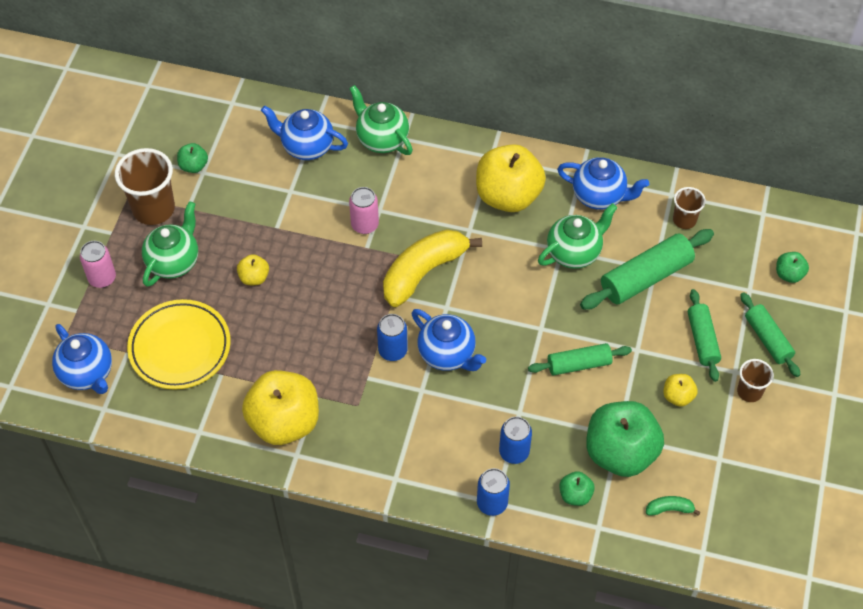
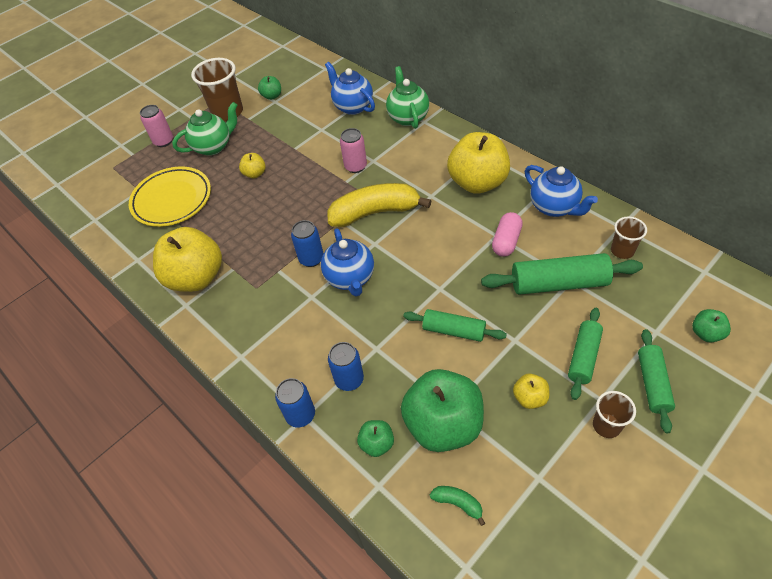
camera: 35 degrees right, 5 degrees down
(87, 373) = (105, 194): blue teapot -> none
(574, 252) = (506, 241): green teapot -> pink capsule

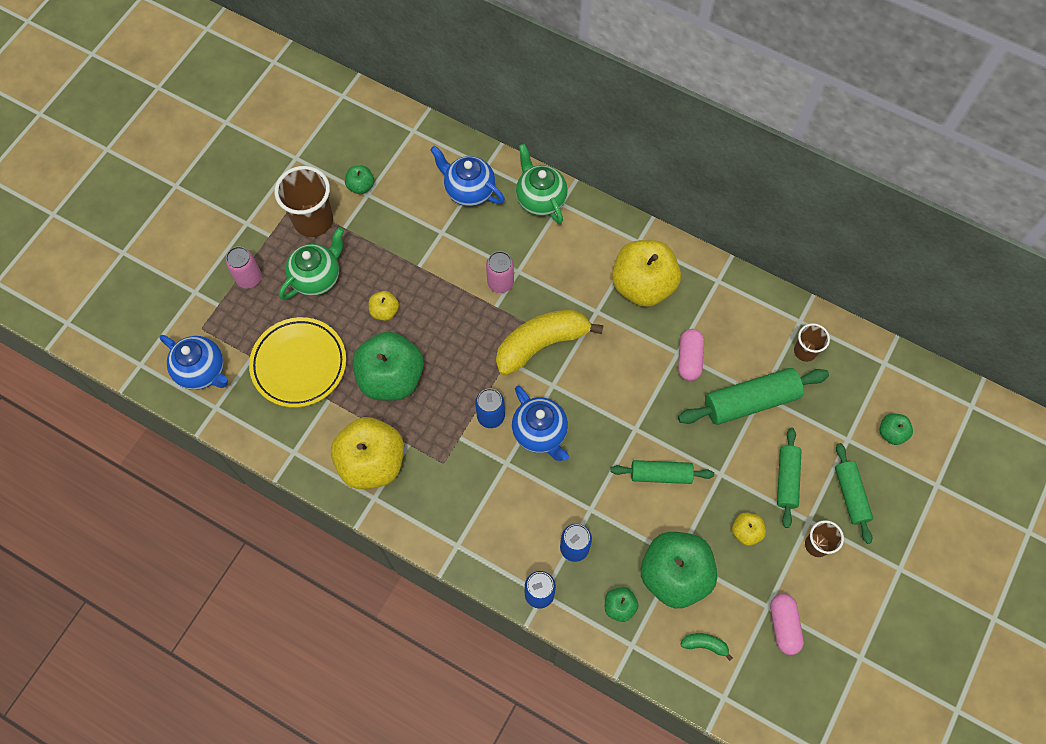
camera: 20 degrees left, 15 degrees up
(240, 219) = (391, 378): none -> green apple
(553, 502) = (783, 626): none -> pink capsule
(554, 207) = (730, 306): blue teapot -> blue teapot (202, 371)

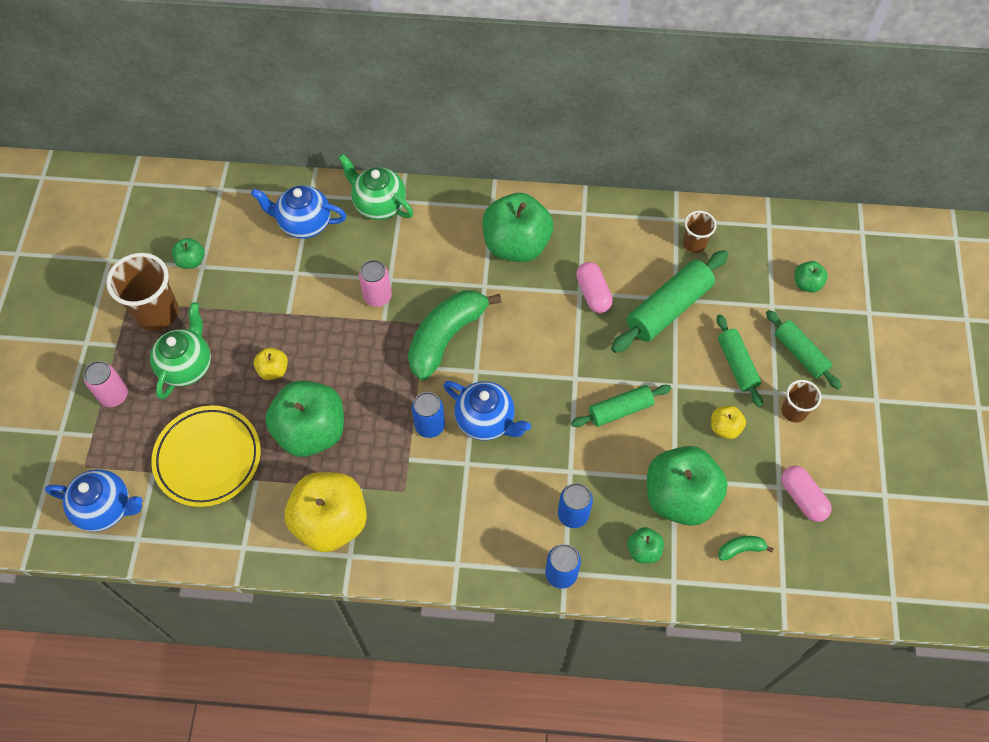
camera: 25 degrees left, 5 degrees down
(541, 344) = (446, 337): yellow banana -> green banana
(643, 285) = (516, 245): yellow apple -> green apple

